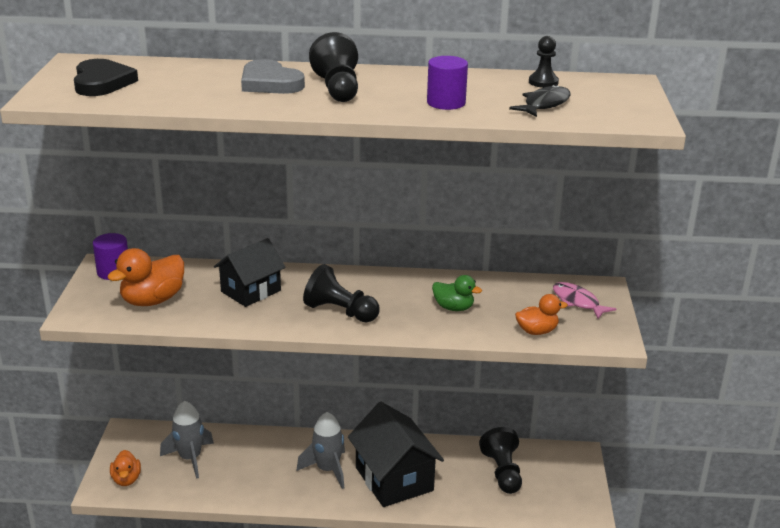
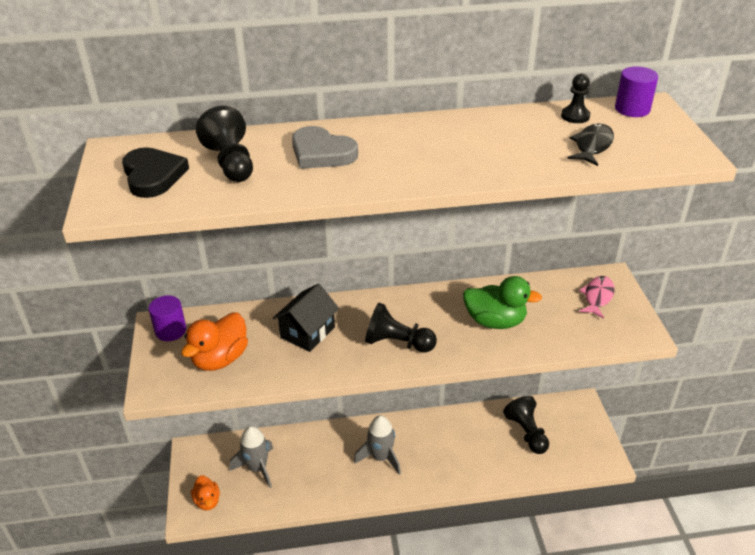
camera: 10 degrees left, 10 degrees up
(337, 89) = (391, 152): black pawn -> black pawn (231, 163)
(394, 479) = (439, 456): black house -> none
(446, 103) = (502, 156): purple cylinder -> purple cylinder (632, 109)
(453, 308) = (495, 321): green duck -> green duck, size x1.62
(537, 331) = (576, 336): orange duck -> none
(577, 302) = (597, 297): pink fish -> pink fish turned 75 degrees clockwise

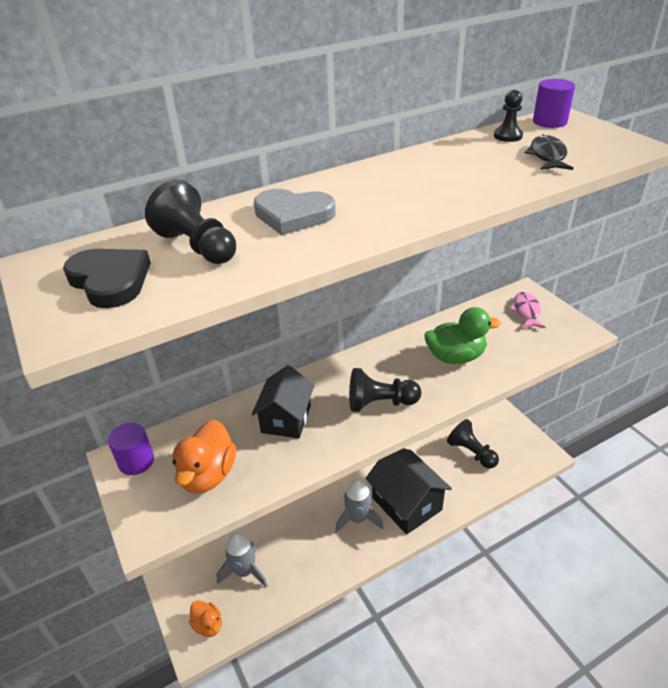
camera: 20 degrees left, 0 degrees up
(434, 459) = (406, 503): none -> black house

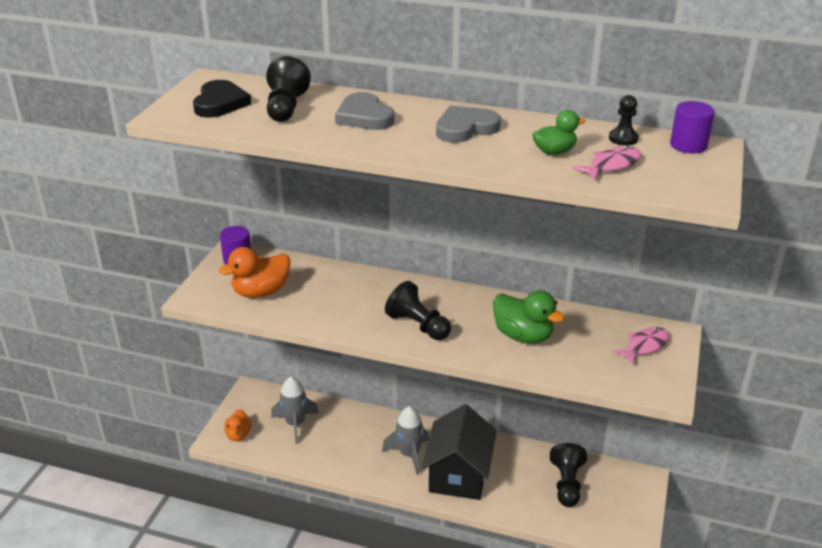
camera: 45 degrees right, 5 degrees down
(286, 419) = (346, 294): black house -> none
(395, 182) = (465, 128): none -> grey heart
(494, 166) = (554, 152): none -> green duck
(547, 156) = (612, 165): black fish -> pink fish

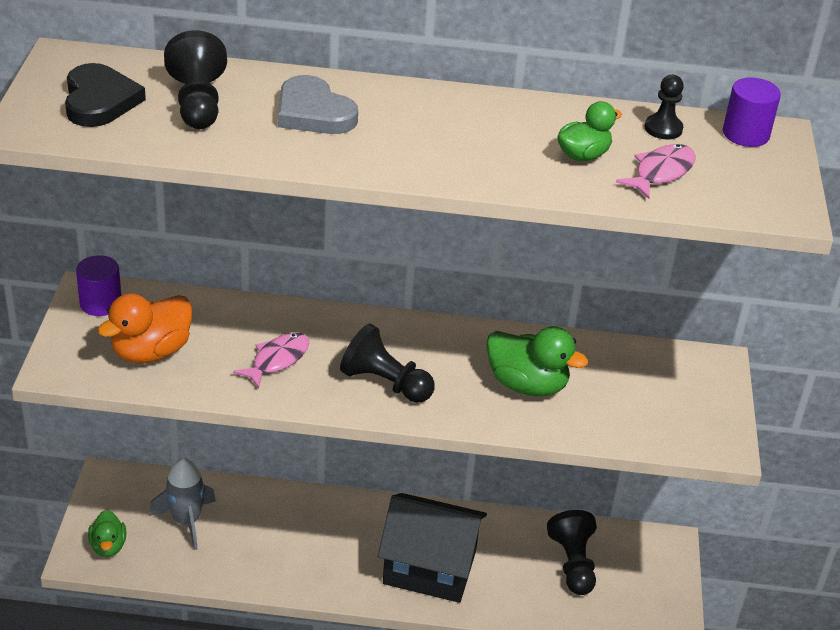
camera: 15 degrees left, 5 degrees up
(238, 434) = (108, 546): orange duck -> green duck
(409, 454) = (356, 547): grey rocket -> none
(458, 474) = (429, 567): black house -> black house turned 75 degrees counterclockwise
(465, 128) = (456, 124): grey heart -> none
(644, 346) = (683, 384): pink fish -> pink fish (277, 360)

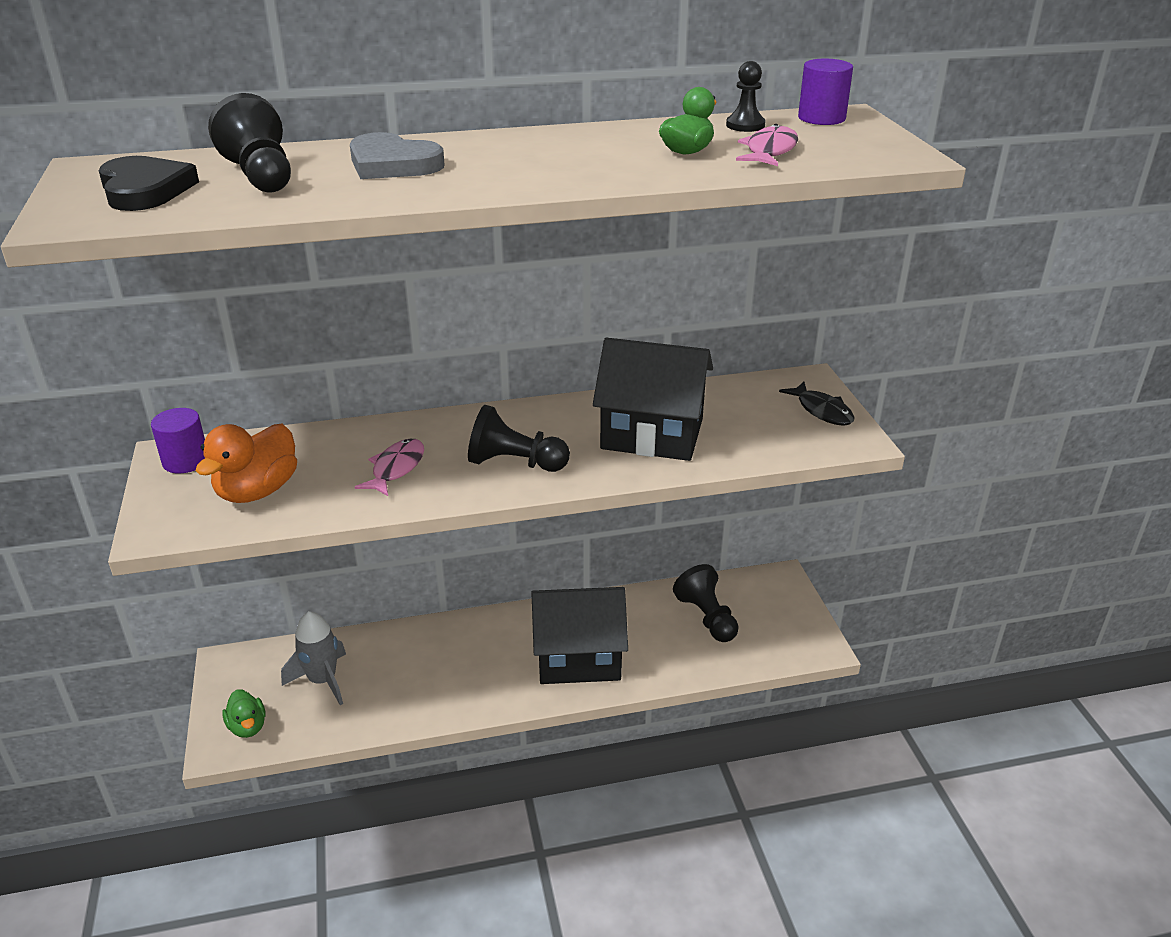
camera: 15 degrees left, 5 degrees down
(527, 385) = (652, 434): green duck -> black house
(707, 402) = (822, 411): none -> black fish

